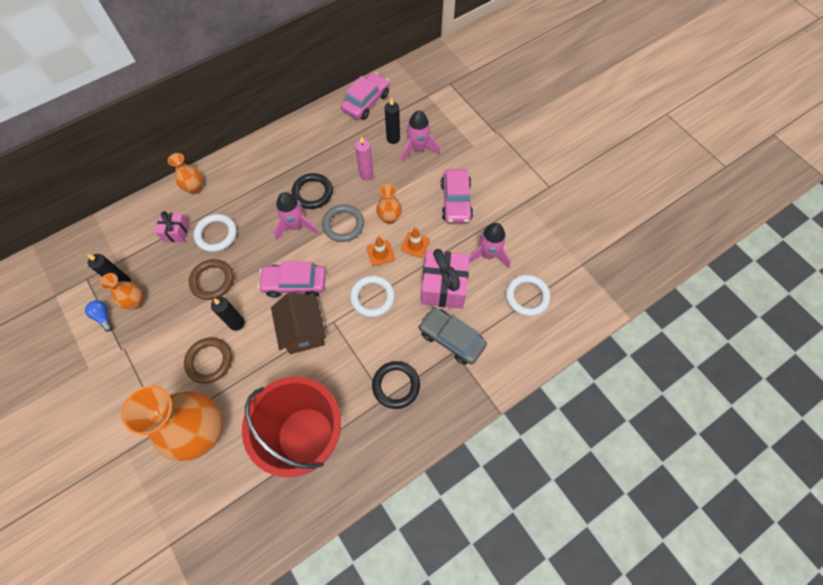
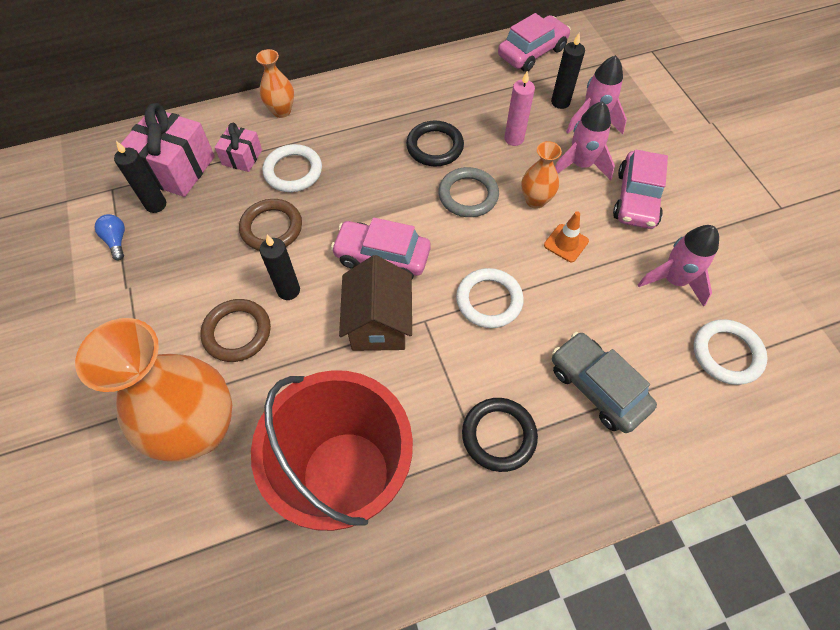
camera: 15 degrees right, 5 degrees down
(136, 302) = (164, 232): orange vase -> none
(295, 226) = (402, 183): pink rocket -> pink rocket (580, 165)
(380, 253) = (513, 243): orange traffic cone -> none
(443, 287) = (598, 310): pink gift -> pink gift (176, 169)

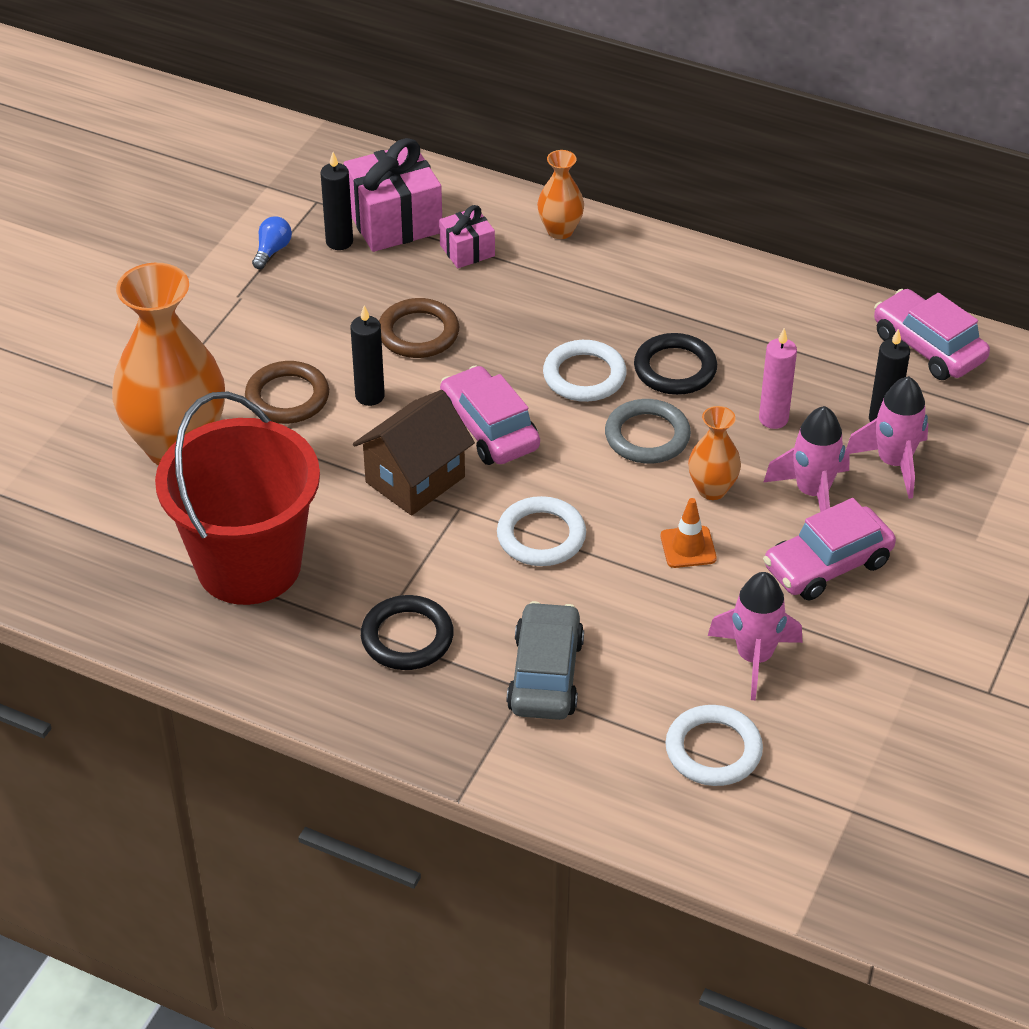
camera: 45 degrees right, 15 degrees down
(293, 171) = (500, 296): white ring -> white ring (584, 376)
(532, 52) = (928, 347): pink car -> pink car turned 135 degrees counterclockwise

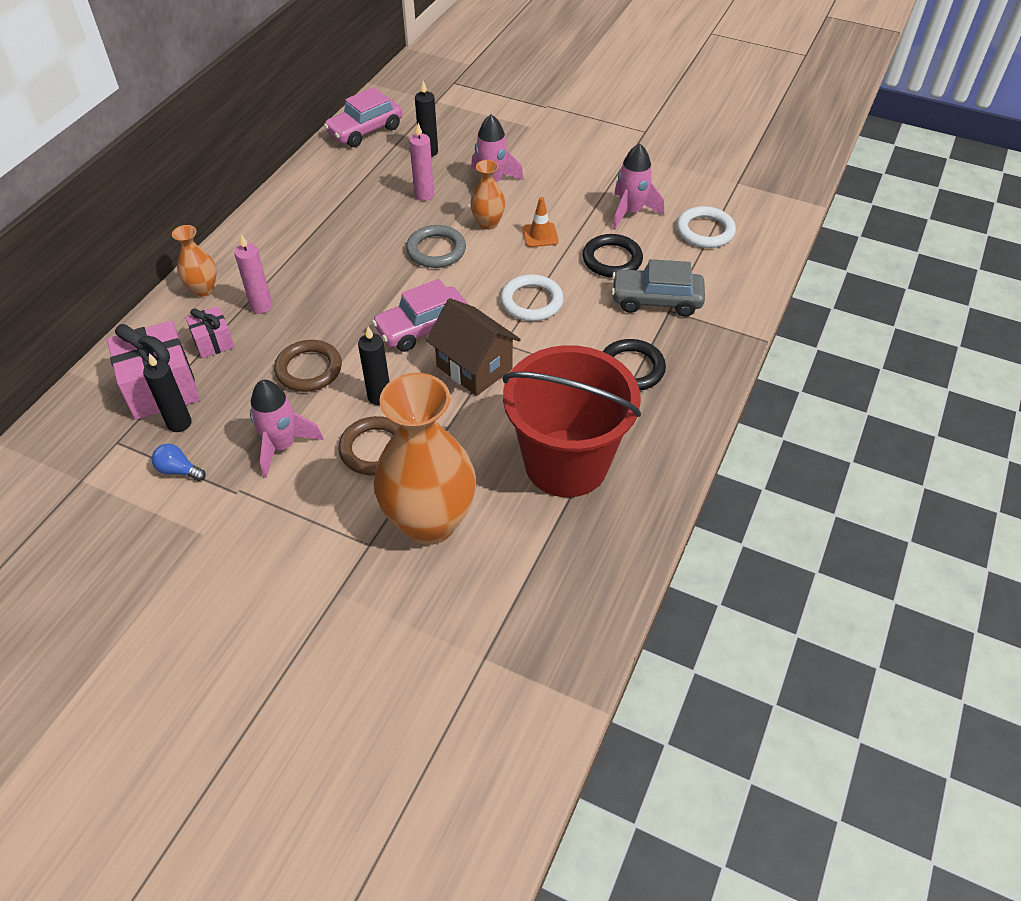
camera: 90 degrees left, 5 degrees up
(529, 282) = (261, 306): none -> pink candle
(584, 376) = (371, 279): white ring -> none
(675, 369) = (370, 235): black ring -> black ring (612, 259)
(827, 565) = (553, 180): pink car -> none
(893, 463) = (467, 150): pink rocket -> pink rocket (282, 446)

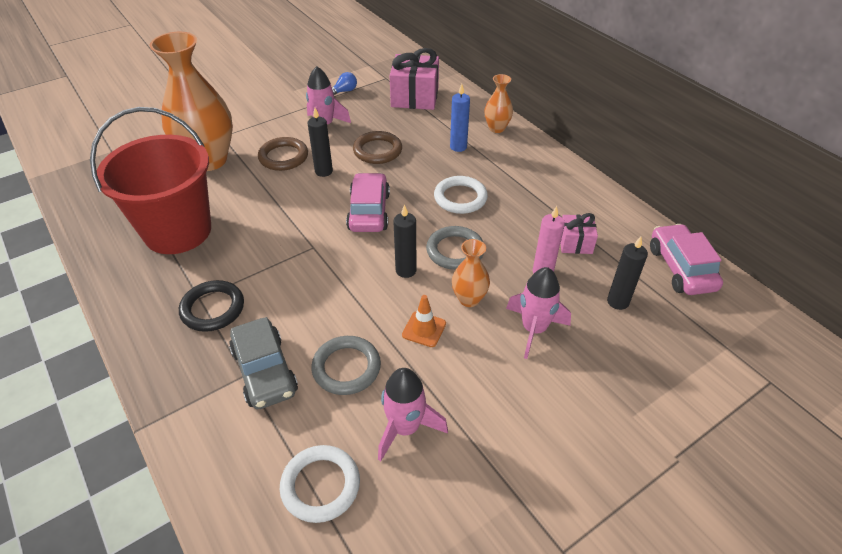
camera: 120 degrees right, 5 degrees down
(179, 423) = (379, 97): black candle -> black candle (406, 270)
(213, 342) = (439, 121): pink gift -> pink gift (575, 243)
(261, 306) = (458, 147): pink candle -> blue candle
(474, 368) = (304, 222): brown house -> none
(531, 301) = (342, 283): white ring -> white ring (460, 198)
(612, 259) = (346, 368): black ring -> grey ring
(656, 300) = (265, 371): grey car -> grey car turned 120 degrees clockwise

